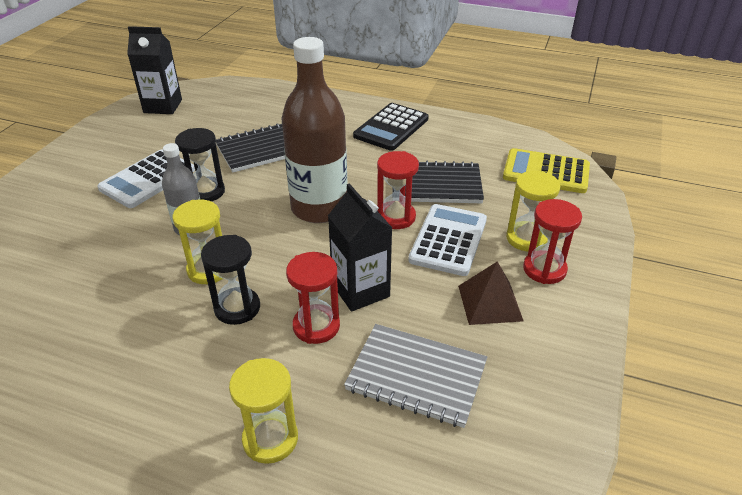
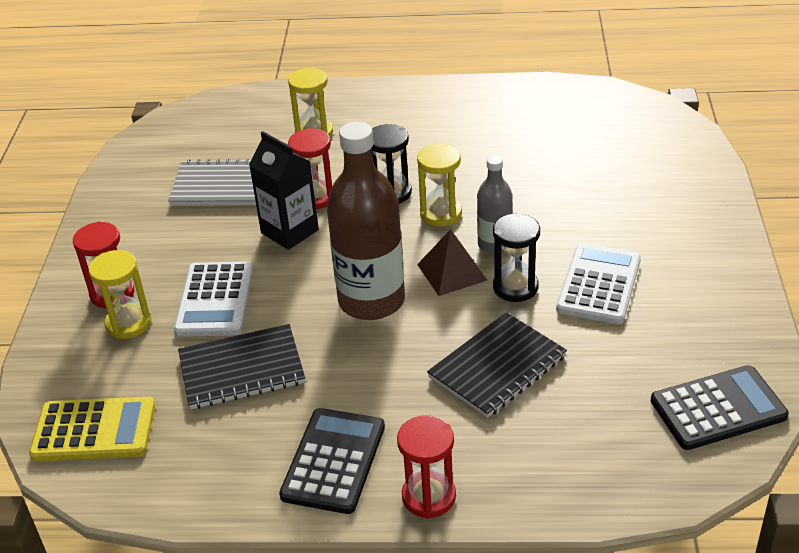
camera: 165 degrees right, 0 degrees up
(163, 106) = (718, 408): black carton -> black calculator
(396, 217) = (279, 312): red hourglass -> red hourglass (429, 496)
(490, 302) = (167, 250): brown pyramid -> brown pyramid (452, 272)

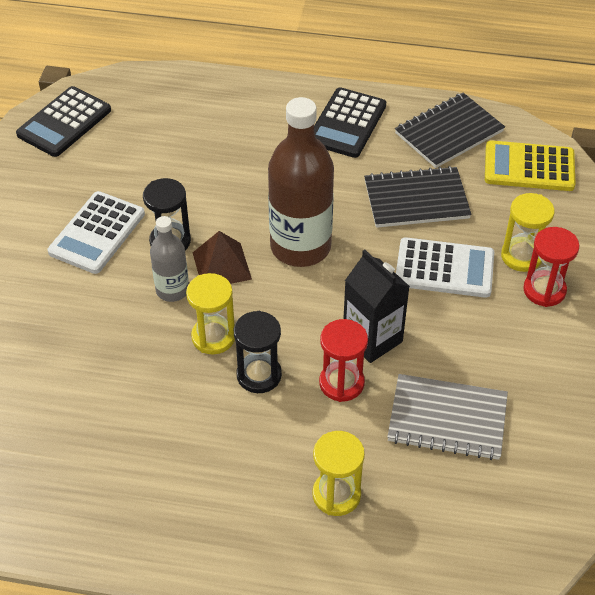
camera: 175 degrees left, 10 degrees up
(215, 300) = (444, 268): white calculator -> white calculator turned 90 degrees clockwise
(429, 496) = (285, 94): red hourglass -> none
(497, 367) = (210, 173): black notebook -> black notebook (449, 132)
(718, 408) = (64, 122): black calculator -> black calculator turned 45 degrees counterclockwise

